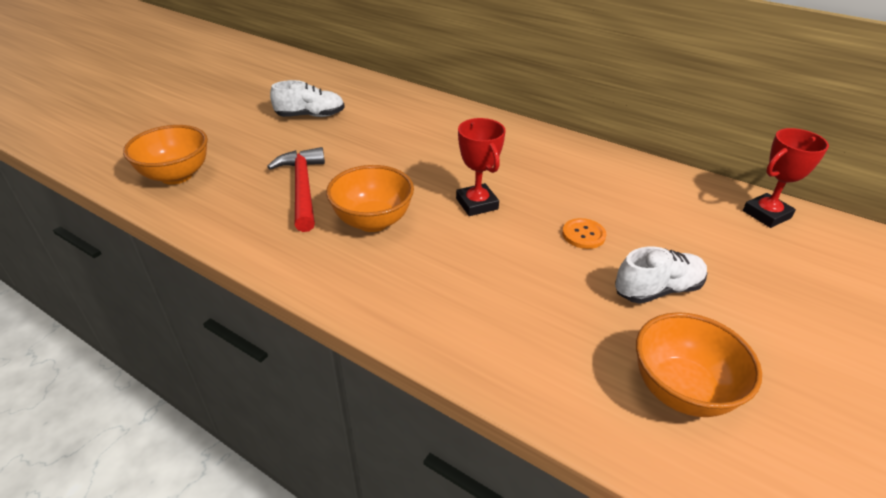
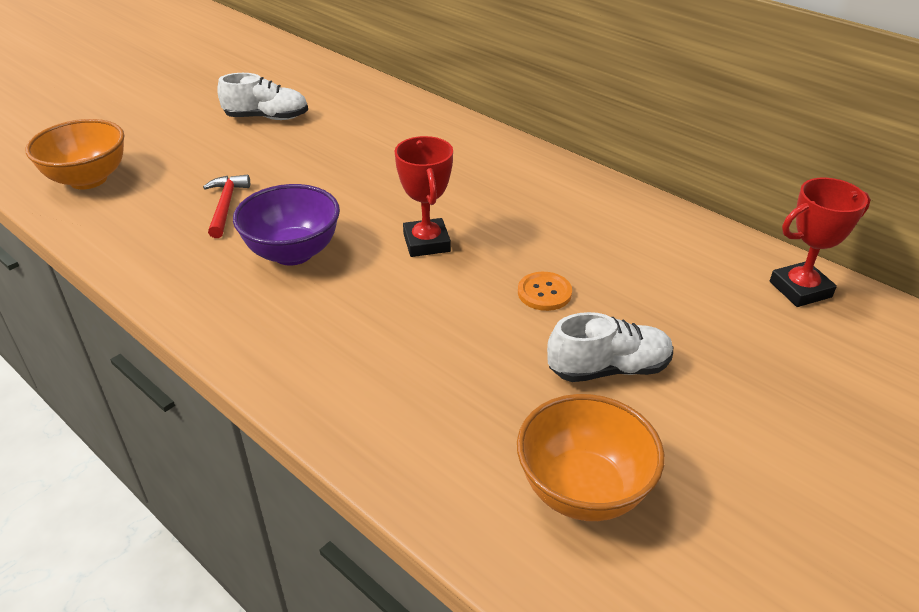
camera: 10 degrees right, 0 degrees up
(302, 188) = (226, 205): red hammer -> red hammer, size x0.64
(373, 221) = (293, 253): orange bowl -> purple bowl

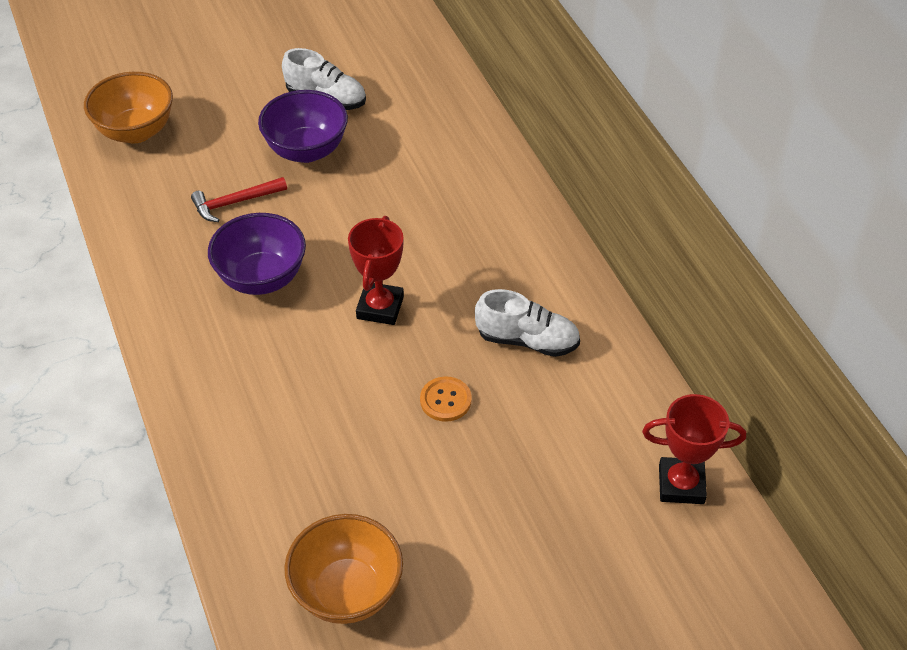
camera: 25 degrees right, 10 degrees up
(226, 205) = (234, 203): red hammer -> red hammer turned 135 degrees counterclockwise
(273, 154) = (306, 150): none -> purple bowl
(609, 369) = (444, 497): white shoe -> white shoe (527, 340)

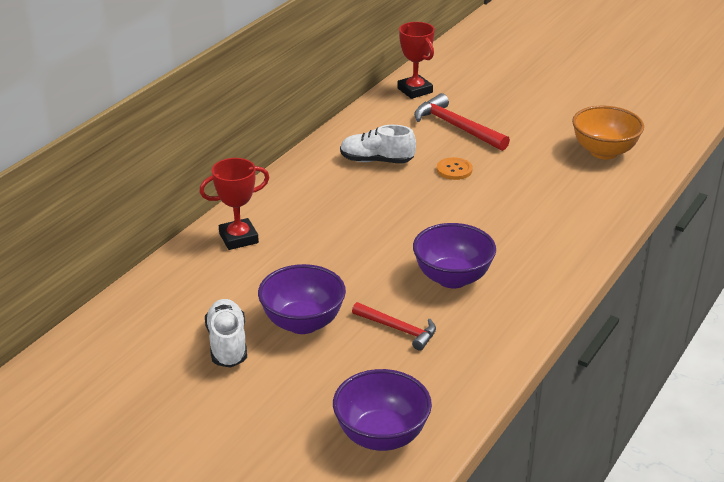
camera: 125 degrees left, 15 degrees down
(136, 131) = (381, 436): orange bowl -> purple bowl
(380, 307) = (416, 220): red trophy -> red trophy (238, 238)
(527, 340) = (376, 161): white shoe -> white shoe turned 60 degrees counterclockwise
(544, 467) = (456, 127): none -> red hammer

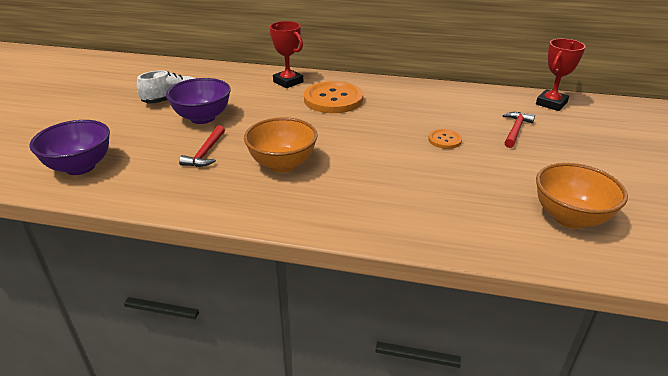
camera: 70 degrees right, 0 degrees up
(316, 215) = (333, 99): none -> orange button
(376, 161) = (425, 107): white shoe -> none
(452, 278) = (282, 164): purple bowl -> orange bowl
(456, 127) = (515, 130): red hammer -> red hammer, size x0.64

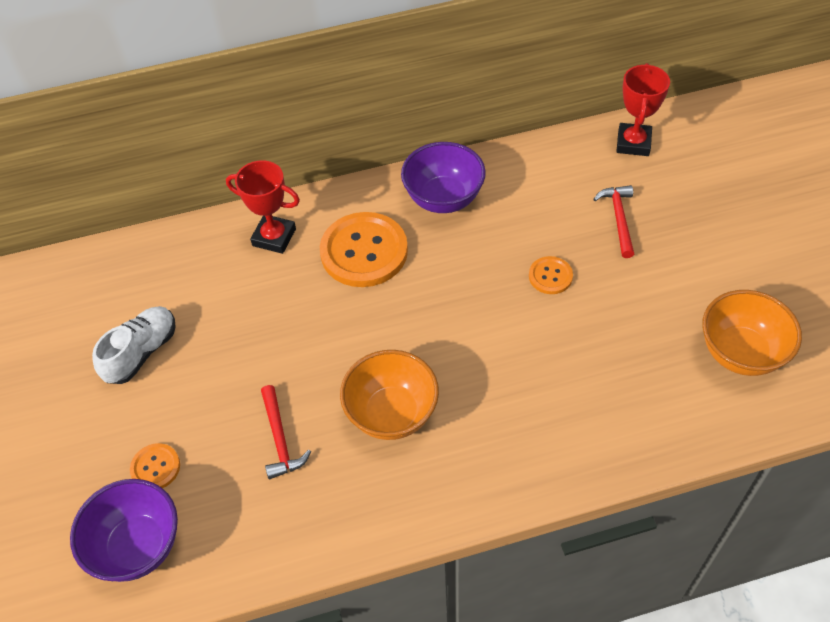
camera: 25 degrees left, 20 degrees up
(128, 141) = (155, 467): none -> orange button
(202, 118) = (217, 372): purple bowl -> purple bowl (443, 199)

